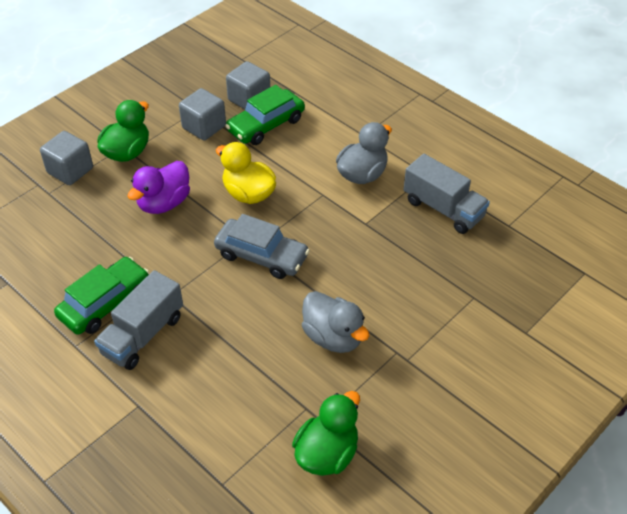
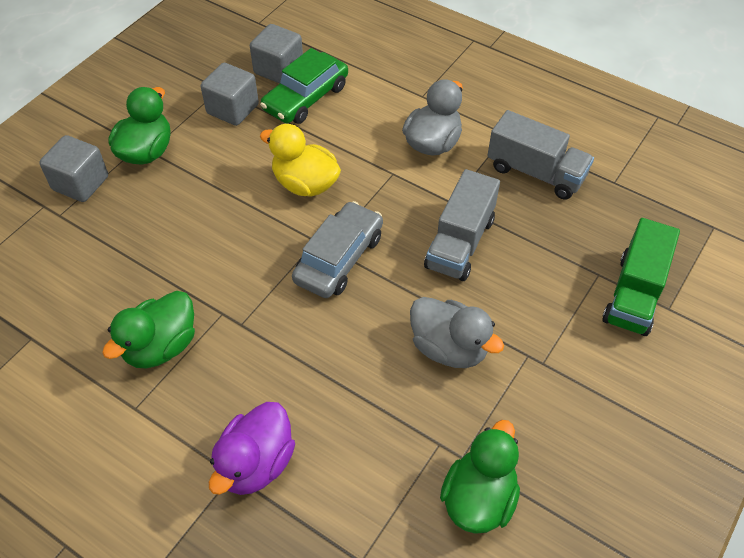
camera: 10 degrees left, 5 degrees up
(105, 303) = (161, 346): green car -> green duck
(143, 335) = (217, 380): grey truck -> grey truck (460, 243)
(164, 203) = (205, 209): purple duck -> purple duck (256, 463)
(261, 256) = (339, 258): grey car -> grey car turned 75 degrees counterclockwise
(499, 317) = (634, 294): none -> green truck

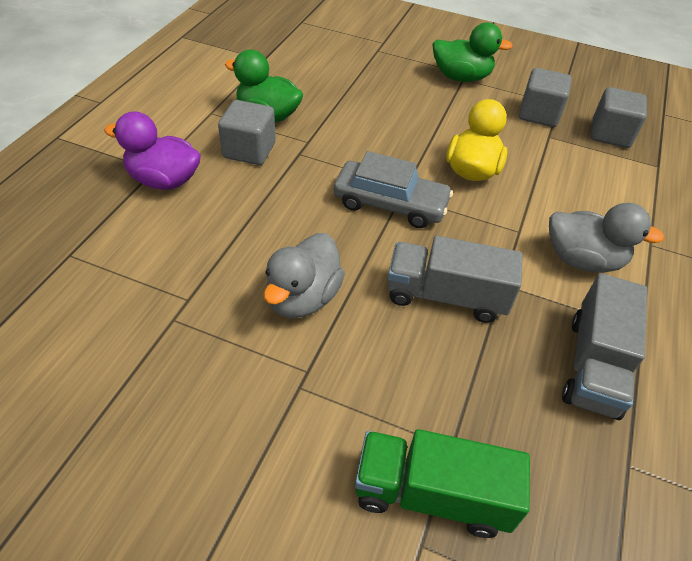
camera: 75 degrees right, 5 degrees down
(80, 183) = (412, 53): grey cube -> grey cube (249, 150)
(306, 98) = (584, 157): green car -> none
(479, 498) = (126, 336): green duck -> none

